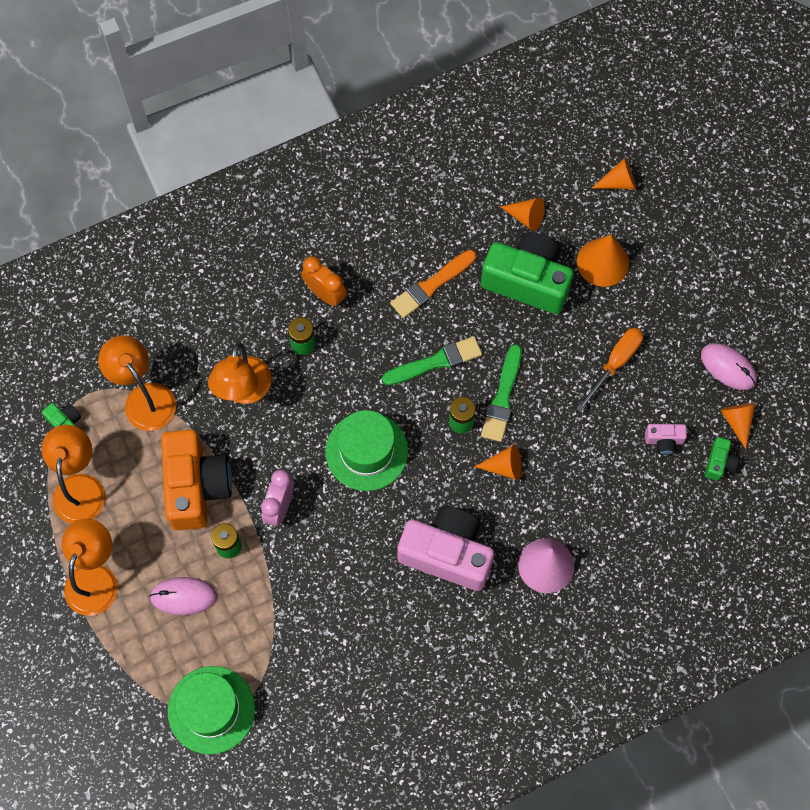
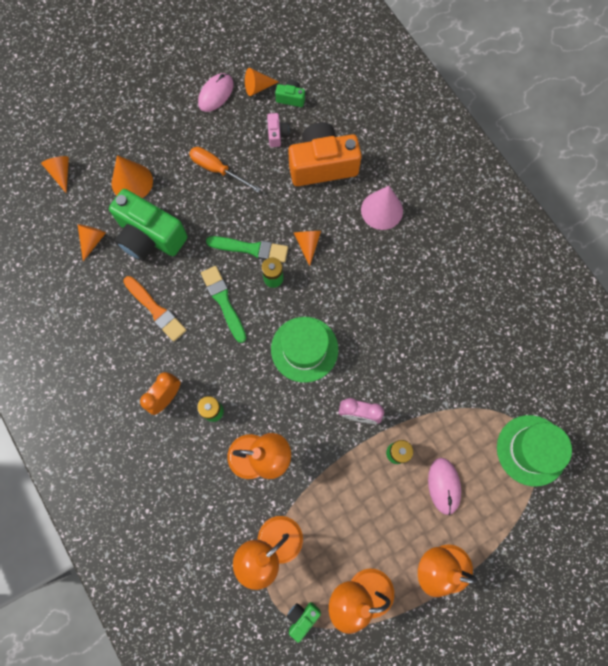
camera: 95 degrees left, 5 degrees up
(196, 486) = (348, 488): orange camera -> orange camera (322, 165)
(447, 554) = (381, 281): pink camera -> none
(527, 281) = (150, 236): green camera -> green camera turned 75 degrees counterclockwise

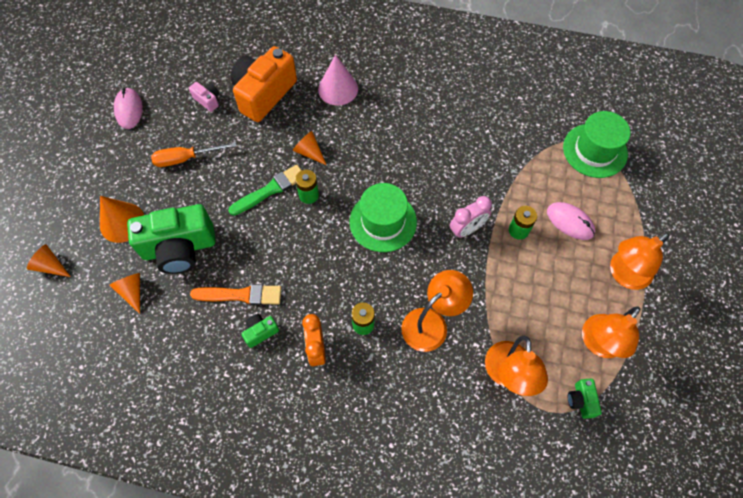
camera: 45 degrees left, 10 degrees down
(223, 301) = (288, 242): green brush -> none
(257, 87) = (158, 81): orange cone -> none
(291, 98) = (193, 69): green camera -> green camera (260, 332)

